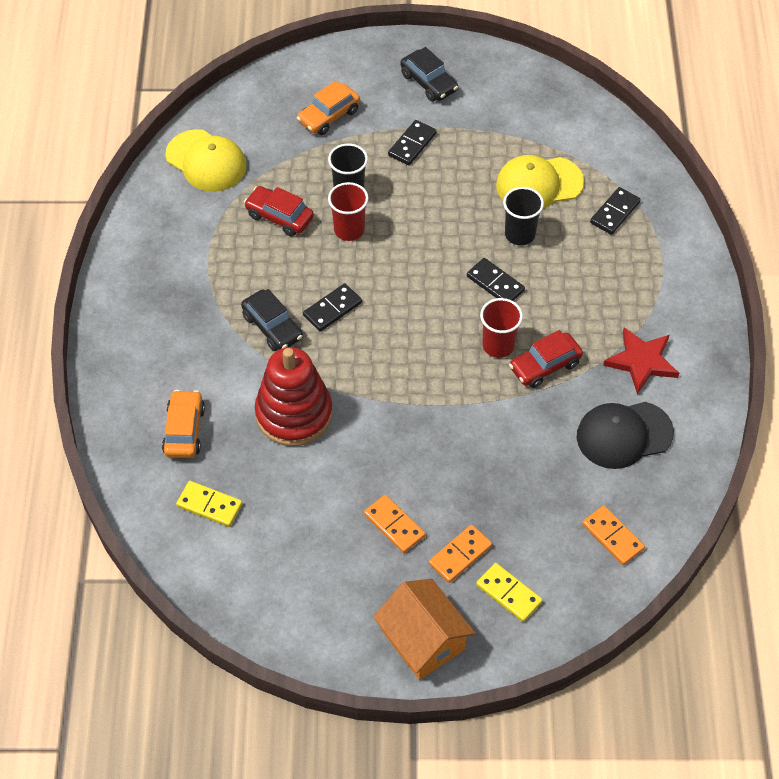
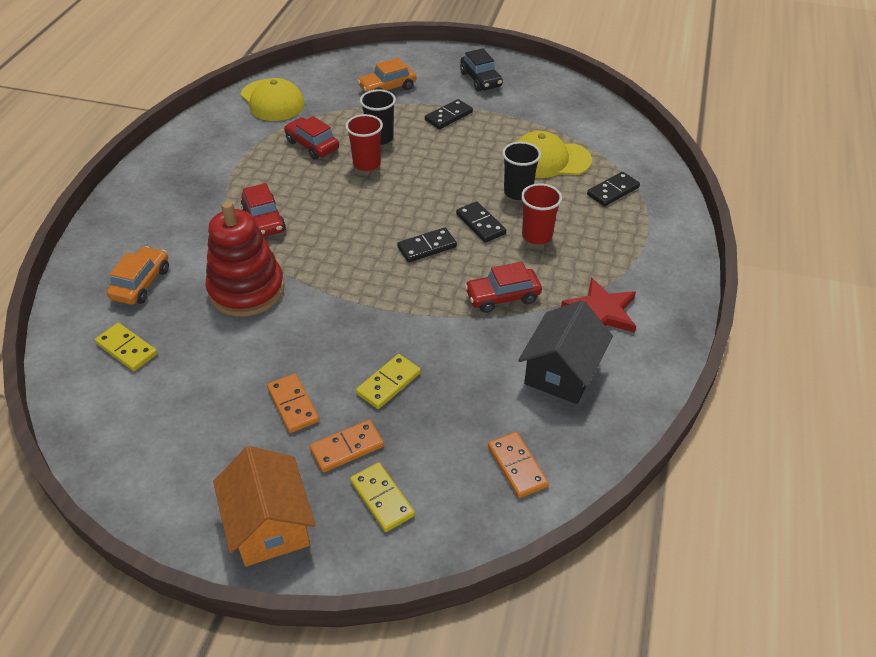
camera: 15 degrees right, 10 degrees down
(272, 327) = (264, 220): black car -> red car
(332, 309) = (323, 217): black domino -> black domino (427, 247)
(472, 483) = (388, 383): none -> yellow domino
(498, 345) = (463, 272): red cup -> red cup (537, 236)
(624, 435) = (562, 372): black cap -> black house

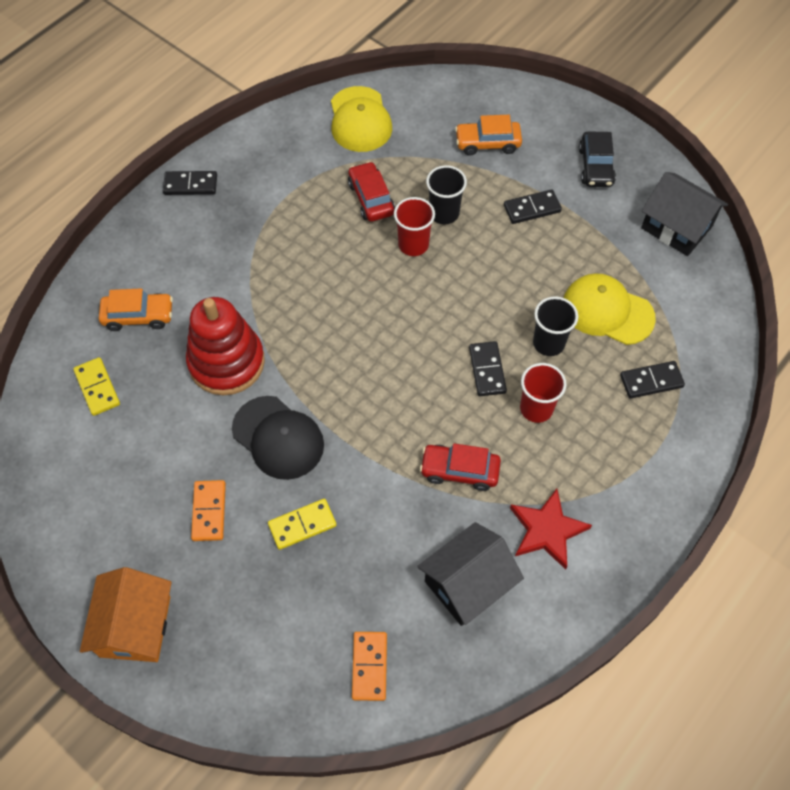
camera: 25 degrees right, 15 degrees up
(141, 283) = (138, 316): orange car -> orange car turned 45 degrees clockwise
(264, 220) = (280, 282): red car -> none
(327, 328) = (278, 438): none -> black cap
(347, 448) = (233, 578): orange domino -> none
(382, 498) = (237, 644): yellow domino -> none
(427, 247) = (418, 378): black domino -> black domino (190, 185)
(565, 97) = (676, 227): none -> black house

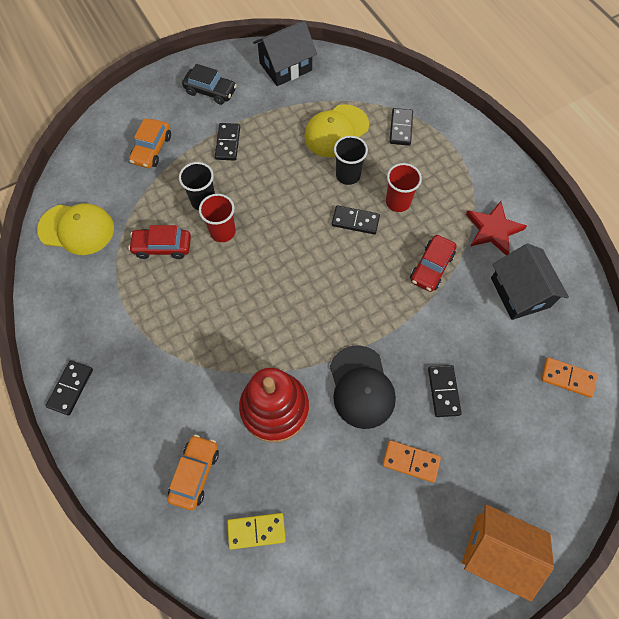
camera: 70 degrees left, 5 degrees up
(278, 438) = (361, 387): black cap -> black cap turned 105 degrees clockwise
(302, 525) = (443, 391): yellow domino -> black domino

